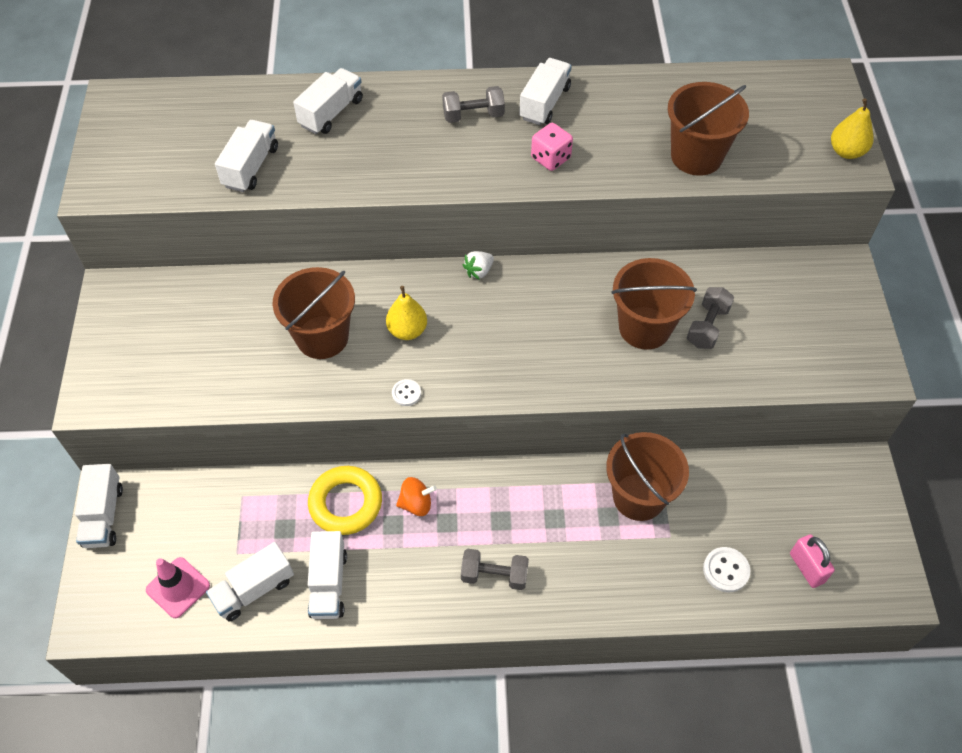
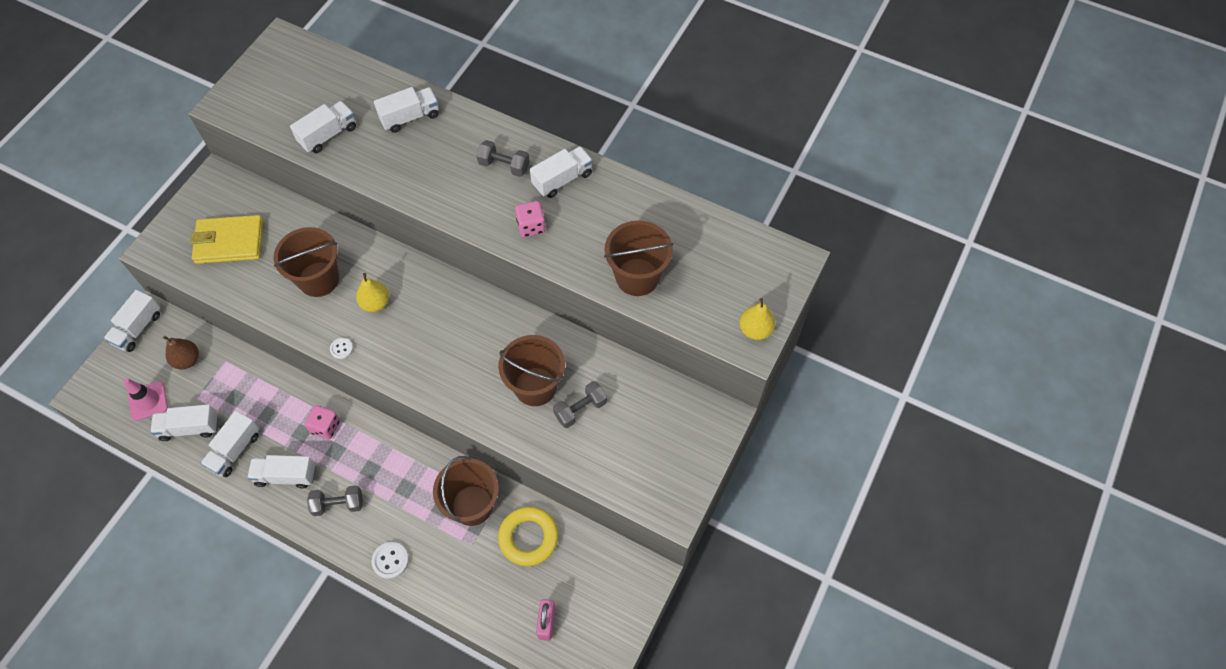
camera: 30 degrees right, 5 degrees up
(183, 348) = (229, 242): none -> yellow wallet
(194, 518) = (187, 360): none -> brown pear
(346, 503) = (283, 401): yellow ring -> yellow ring (528, 537)
(410, 578) = (285, 476): none -> white truck
(416, 504) = (325, 427): orange spinning top -> pink dice
(479, 271) = (455, 283): white strawberry -> none
(494, 575) = (338, 504): grey dumbbell -> grey dumbbell turned 45 degrees counterclockwise
(726, 570) = (490, 591): white button -> white button (390, 560)

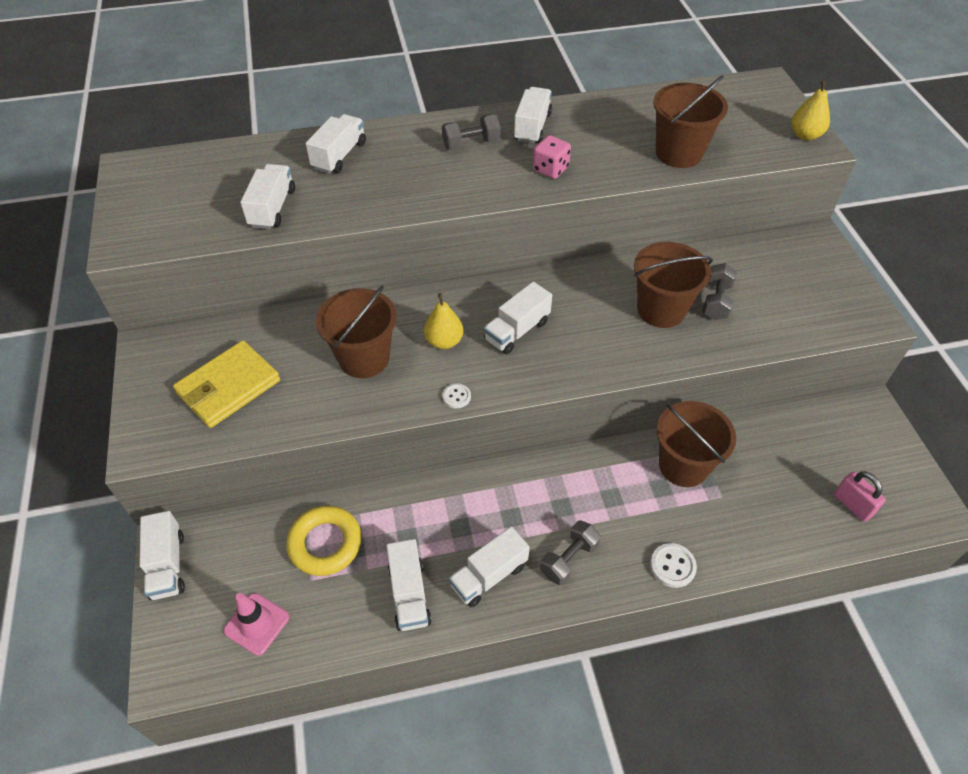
camera: 40 degrees left, 10 degrees down
(187, 360) = (261, 553): brown pear -> none
(189, 428) = (335, 612): white truck -> white truck (517, 331)
(325, 427) = (478, 504): pink dice -> none
(528, 537) = (757, 454): yellow ring -> yellow ring (325, 543)

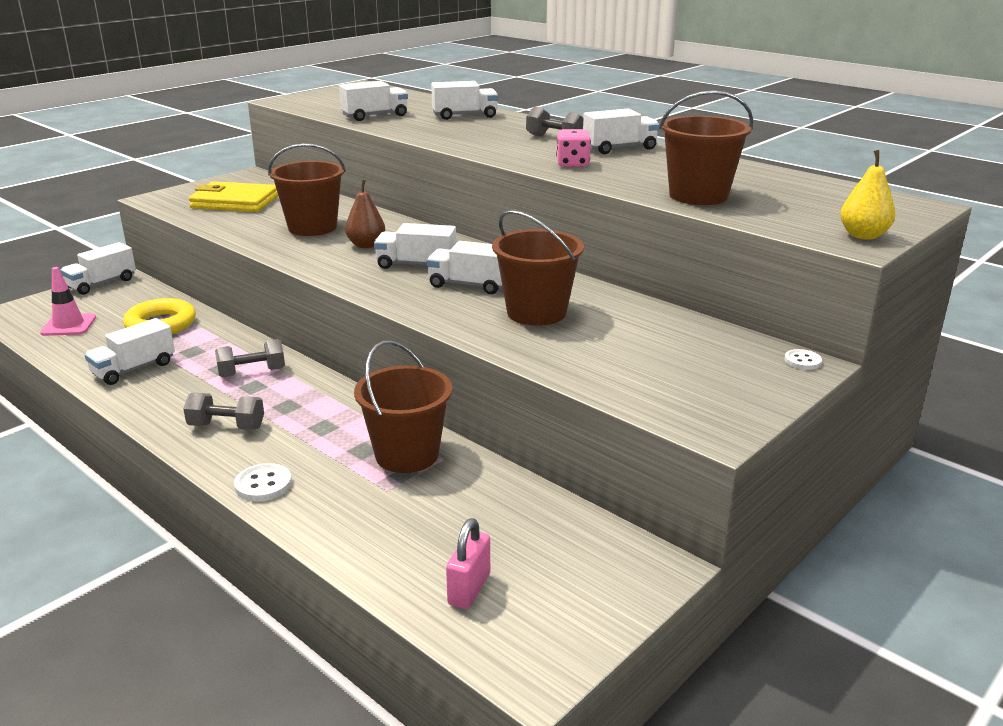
camera: 55 degrees right, 25 degrees down
(444, 341) = (366, 245): yellow pear -> brown pear
(456, 396) = (308, 264): white button -> white button (802, 361)
(489, 575) = (178, 395): white truck -> white truck (470, 285)
(716, 301) = (593, 334): grey dumbbell -> grey dumbbell (252, 372)

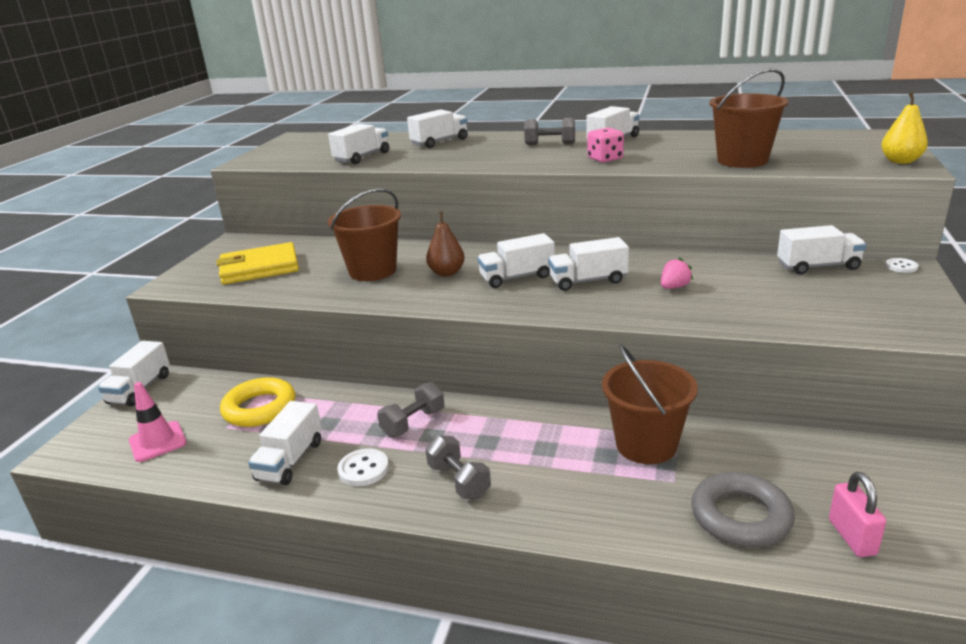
camera: 25 degrees left, 0 degrees up
(226, 426) = (459, 481): grey dumbbell -> grey dumbbell turned 75 degrees clockwise
(263, 484) = (567, 521): white button -> white button (363, 469)
(400, 536) = (740, 516): none -> grey ring
(536, 312) = (674, 287): brown bucket -> pink strawberry
(713, 335) = (818, 266): none -> white truck

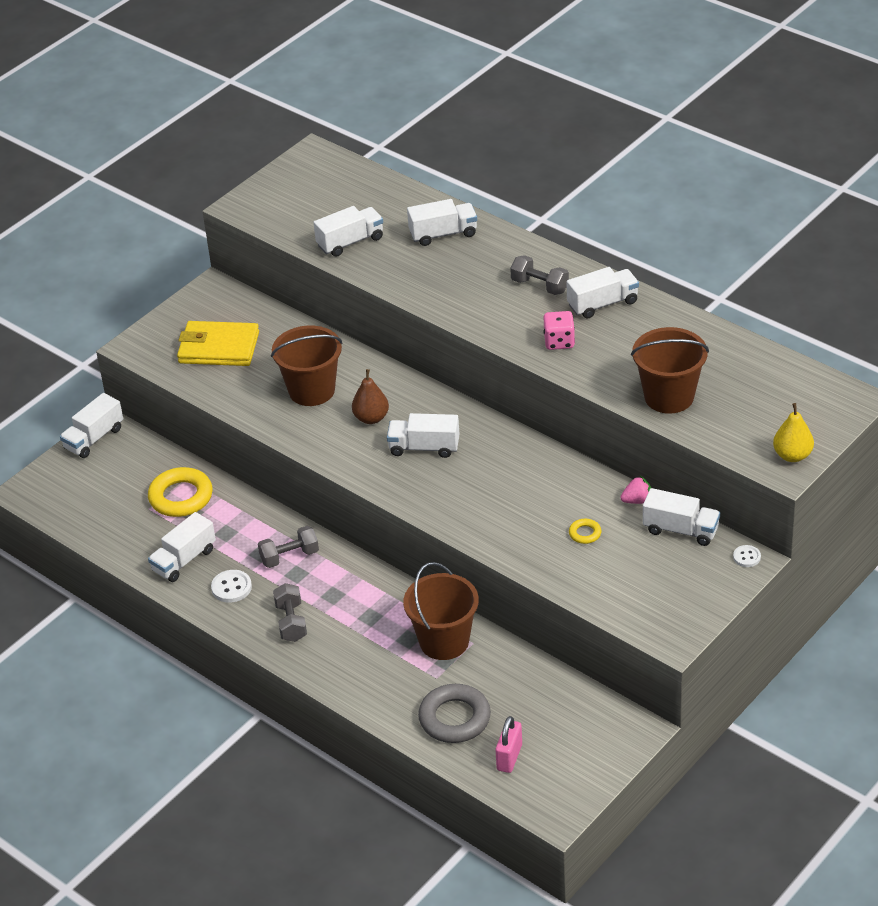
camera: 25 degrees right, 15 degrees up
(157, 442) = (95, 505): pink traffic cone -> none
(588, 281) = (477, 475): white truck -> none
(674, 287) = (537, 510): pink strawberry -> pink strawberry (637, 500)
(739, 289) = (585, 533): none -> yellow ring

